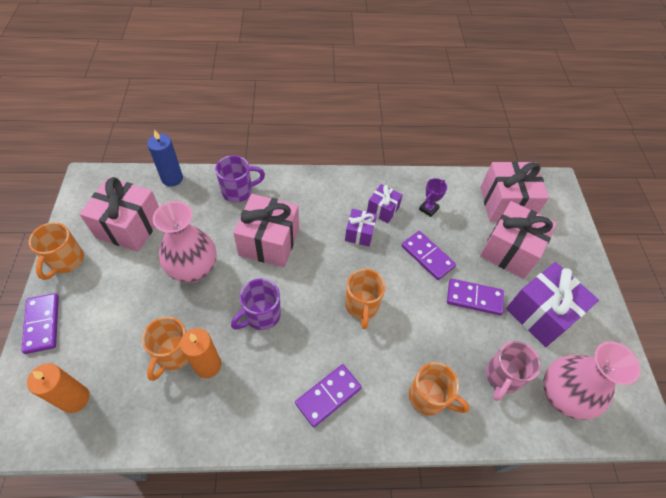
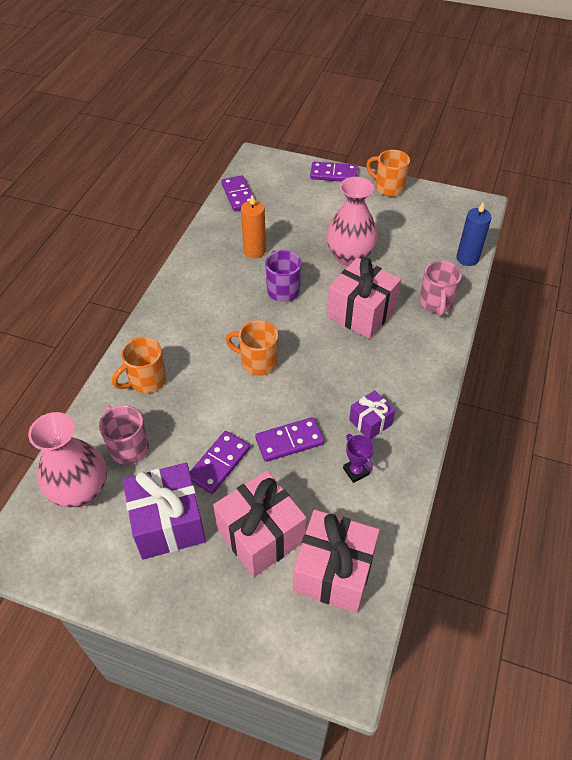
camera: 115 degrees right, 5 degrees down
(75, 399) = (265, 185): orange candle -> none
(129, 226) = (413, 224): pink gift -> none
(174, 354) = (273, 234): orange mug -> none
(238, 191) = (436, 303): purple mug -> pink mug
(328, 396) = (189, 314): purple domino -> purple domino (238, 195)
(359, 233) = (344, 389): purple gift -> none

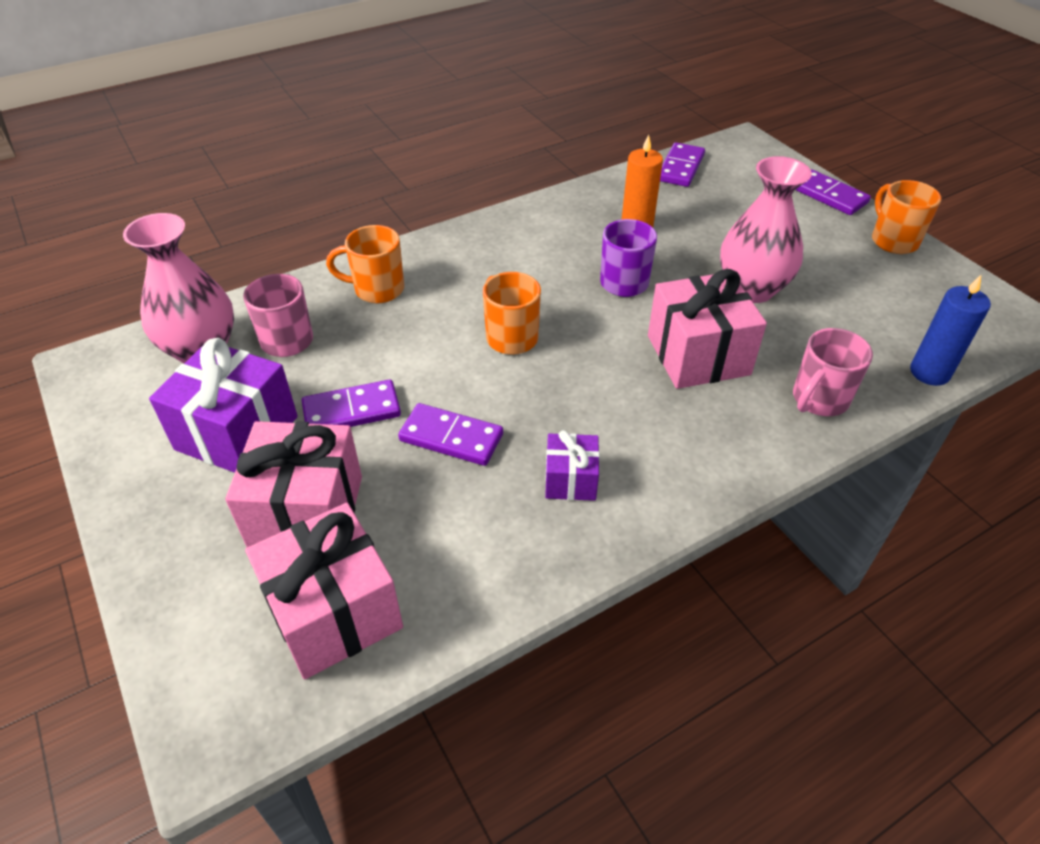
camera: 40 degrees right, 5 degrees down
(356, 471) = (489, 521): purple trophy -> none

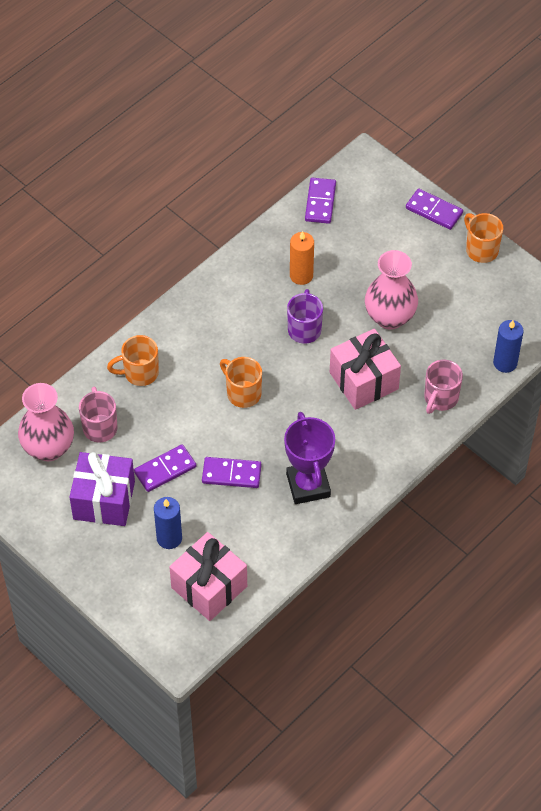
camera: 15 degrees left, 10 degrees up
(307, 511) = (169, 538): pink gift -> blue candle
(570, 480) = (308, 485): purple gift -> purple trophy

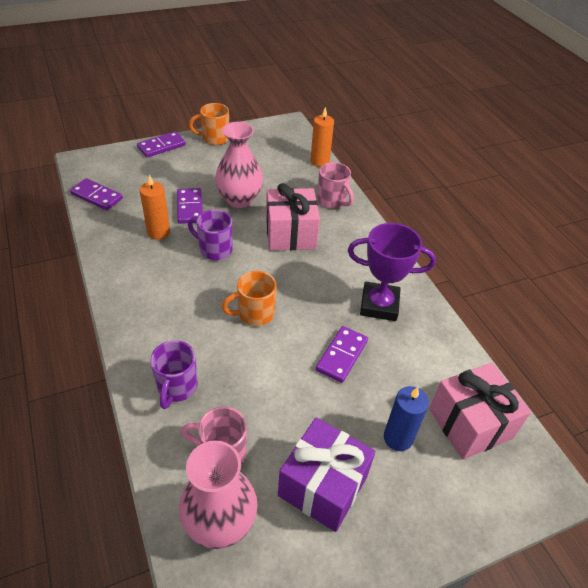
camera: 70 degrees left, 10 degrees down
(139, 373) = (177, 388): orange mug -> purple mug
(165, 470) = (310, 409): purple domino -> purple domino (190, 207)
(505, 363) = (319, 161): blue candle -> orange candle

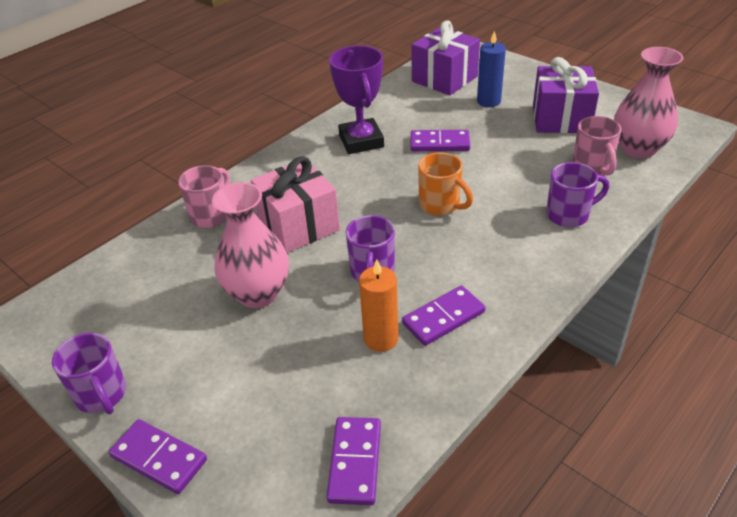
camera: 110 degrees left, 5 degrees down
(190, 207) = (308, 334): purple domino -> purple domino (443, 318)
(214, 138) = (102, 395): orange mug -> purple mug
(319, 161) = (123, 254): orange candle -> none
(470, 423) = (444, 79): pink gift -> purple gift

